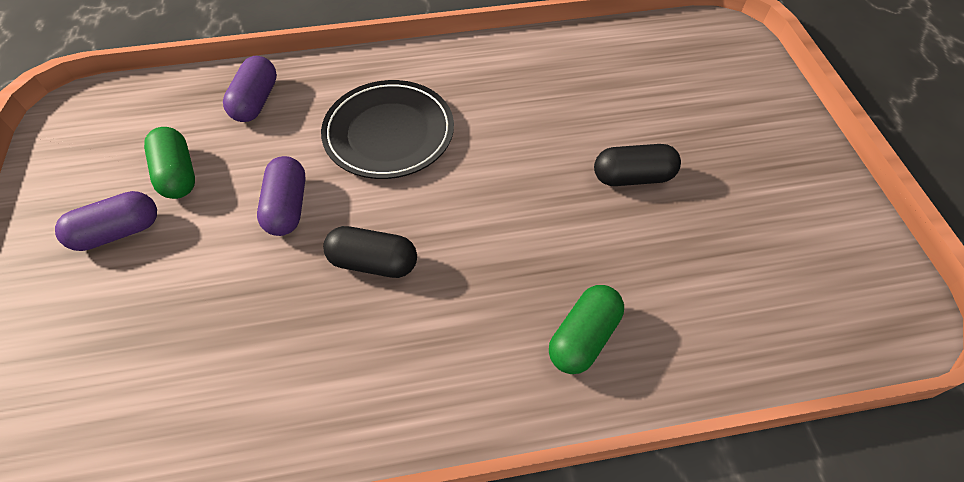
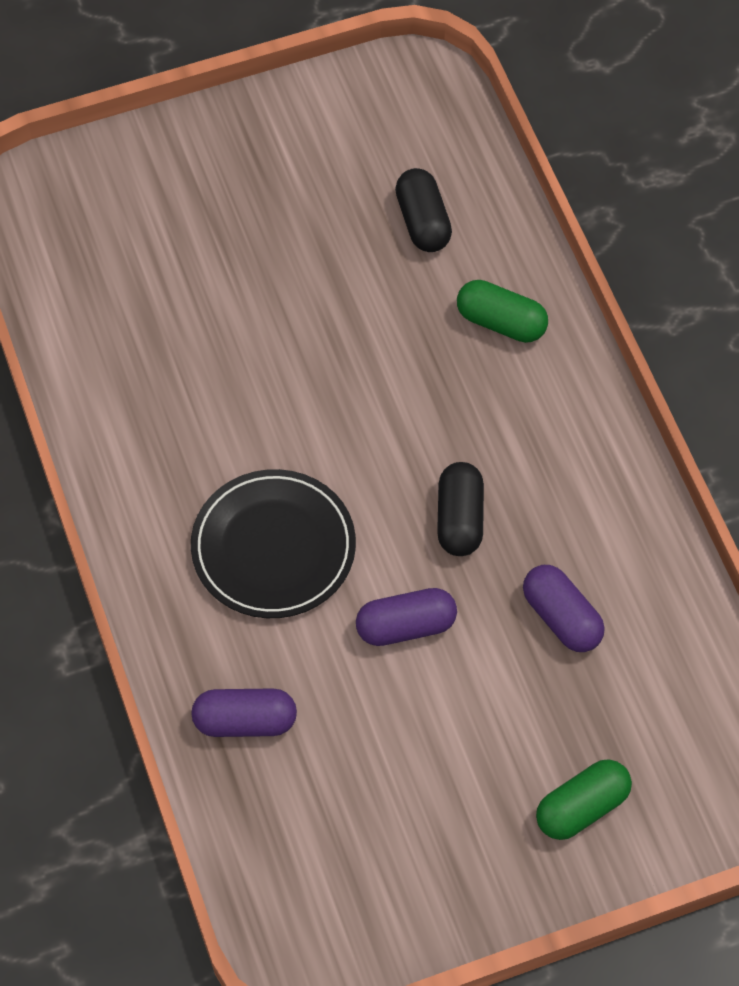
camera: 100 degrees left, 5 degrees up
(118, 232) = (477, 795): purple capsule -> purple capsule (561, 617)
(178, 174) = (383, 766): green capsule -> green capsule (582, 807)
(633, 177) = (296, 289): black capsule -> black capsule (423, 222)

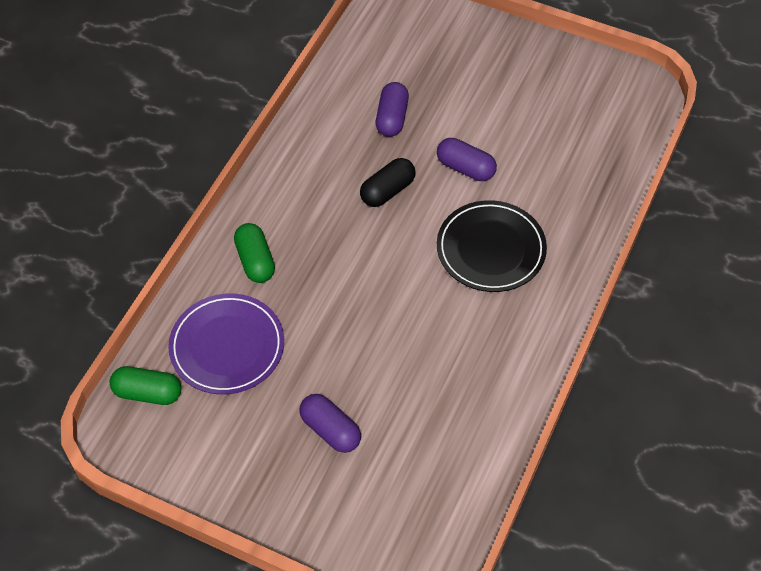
camera: 135 degrees left, 5 degrees down
(245, 721) = (583, 188): purple capsule -> purple capsule (330, 430)
(423, 222) = (227, 346): black capsule -> purple plate
(582, 807) = (469, 50): green capsule -> green capsule (148, 393)

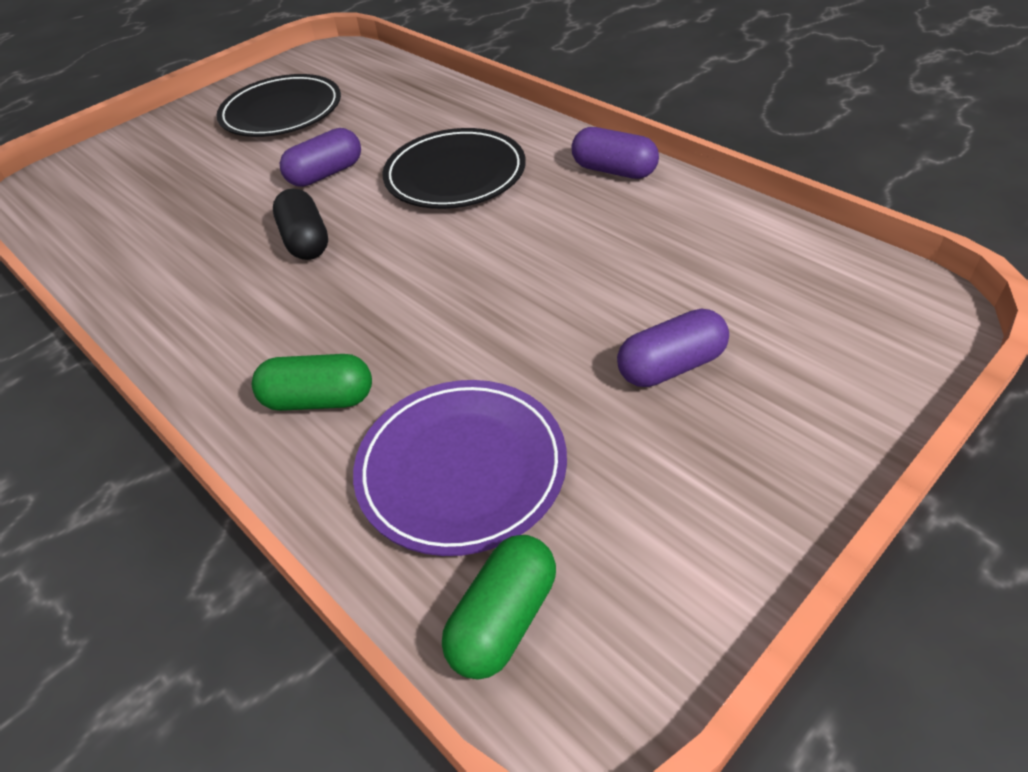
camera: 65 degrees left, 10 degrees down
(392, 118) = (198, 218): purple capsule -> purple capsule (614, 170)
(538, 101) = (281, 112): none -> black plate

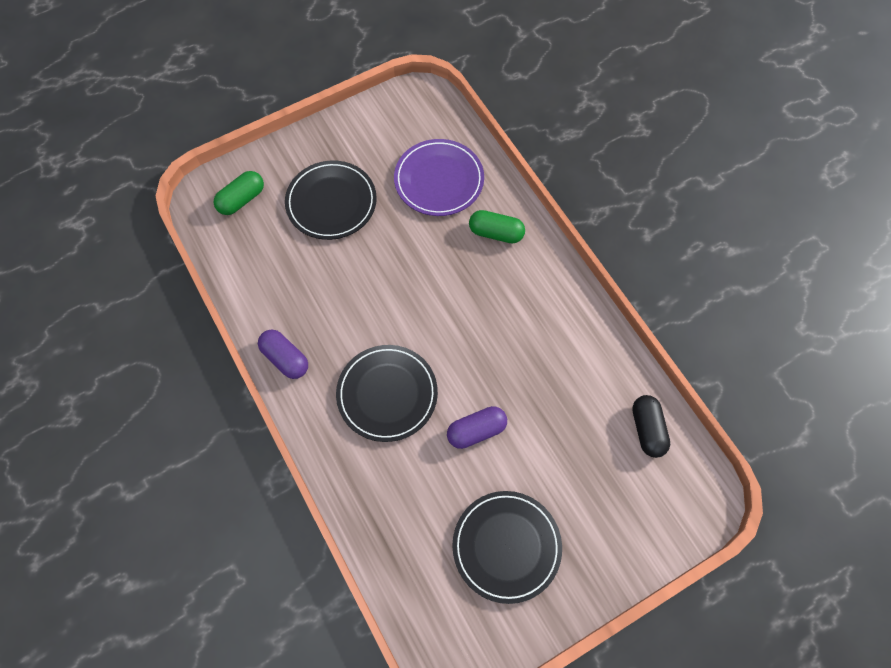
camera: 170 degrees left, 20 degrees up
(306, 241) = (495, 357): black capsule -> black capsule (647, 429)
(503, 619) = (439, 122): green capsule -> green capsule (241, 199)
(671, 366) = (331, 202): purple capsule -> black plate

